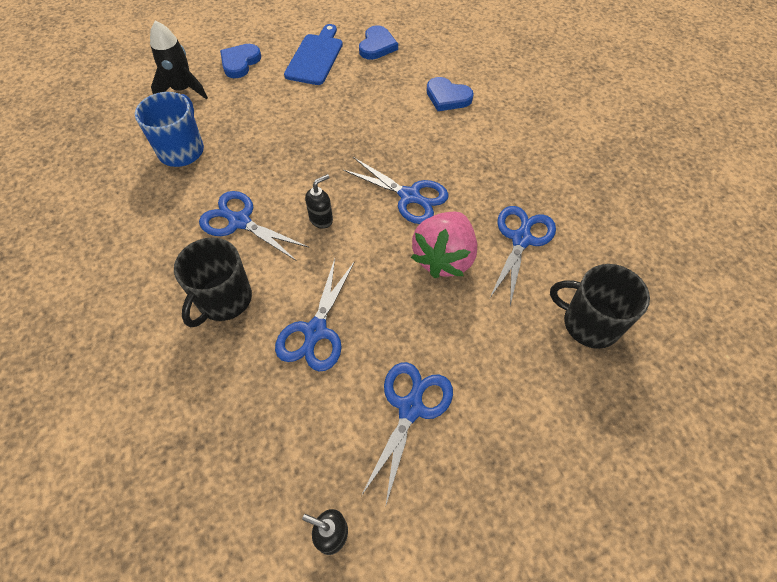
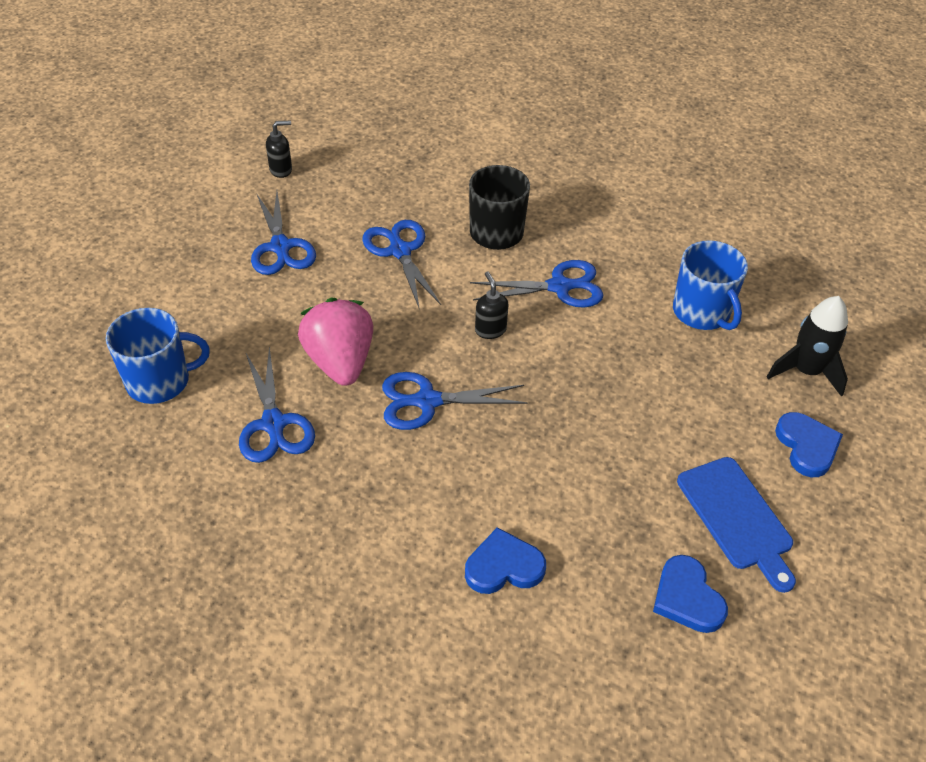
camera: 140 degrees right, 10 degrees down
(321, 219) = (490, 330): black soap dispenser -> black soap dispenser turned 150 degrees clockwise
(589, 323) = (160, 381): black mug -> blue mug

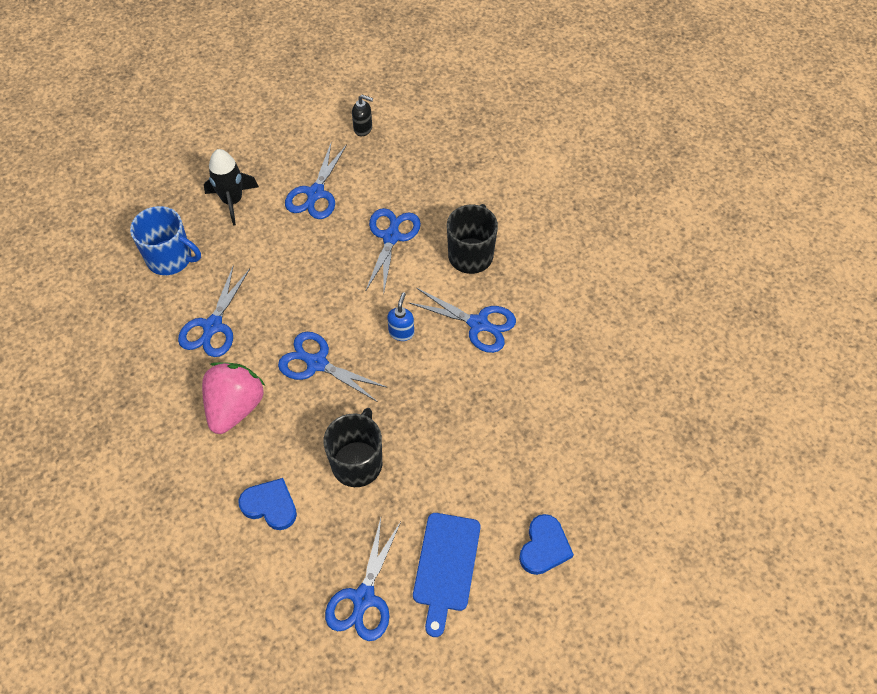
camera: 35 degrees right, 10 degrees up
(340, 362) = (285, 303): pink strawberry -> pink strawberry (235, 407)
(490, 330) = (401, 332): black soap dispenser -> blue soap dispenser
(558, 472) = (357, 462): none -> black mug
(687, 598) = (363, 598): blue heart -> blue scissors
(702, 312) = (565, 401): blue mug -> none
(806, 371) = (600, 491): black rocket -> black rocket (232, 201)

